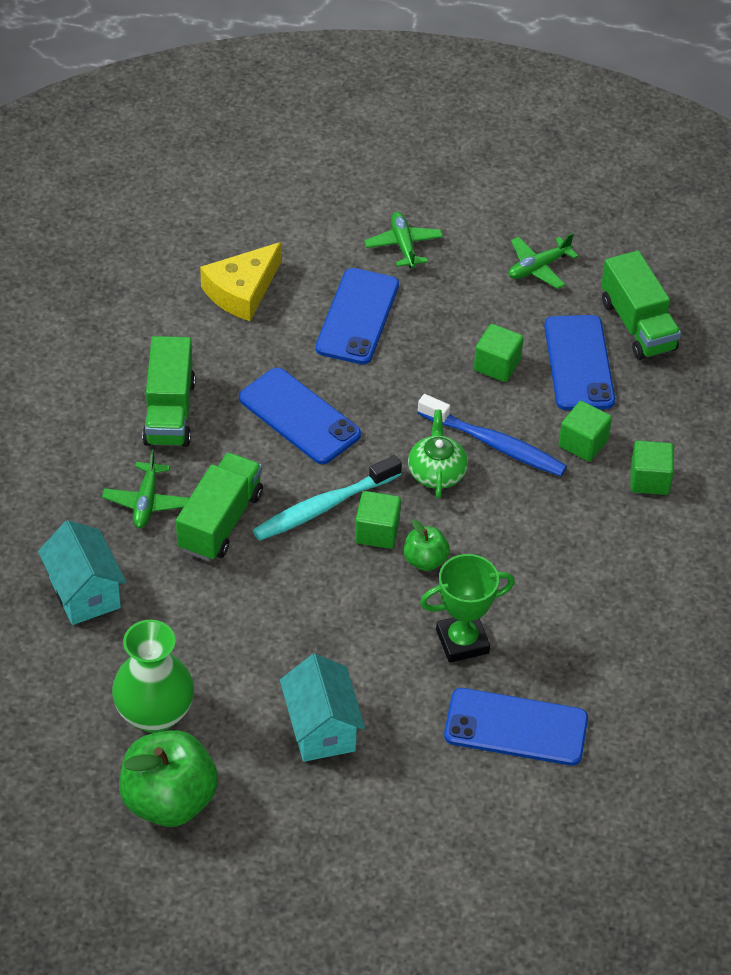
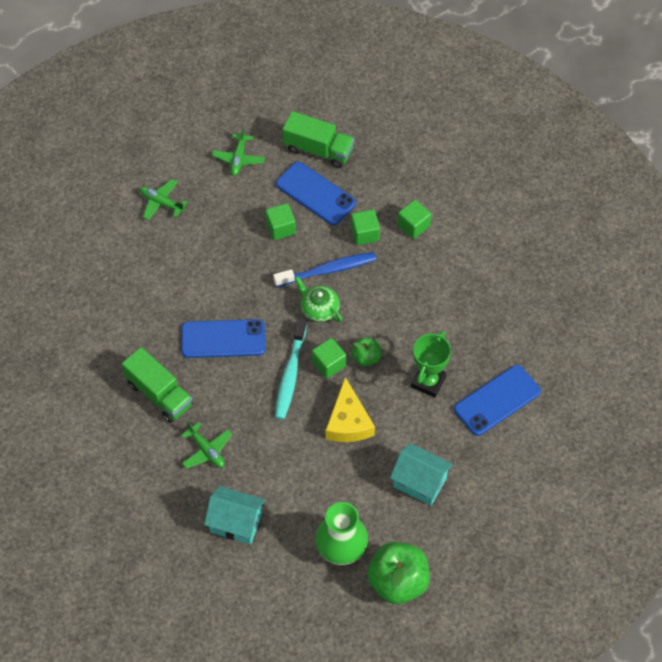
camera: 45 degrees left, 10 degrees up
(220, 521) = (253, 427): green truck -> none
(242, 291) = (114, 298): yellow cheese -> yellow cheese (348, 422)
(357, 317) = (186, 261): blue phone -> none

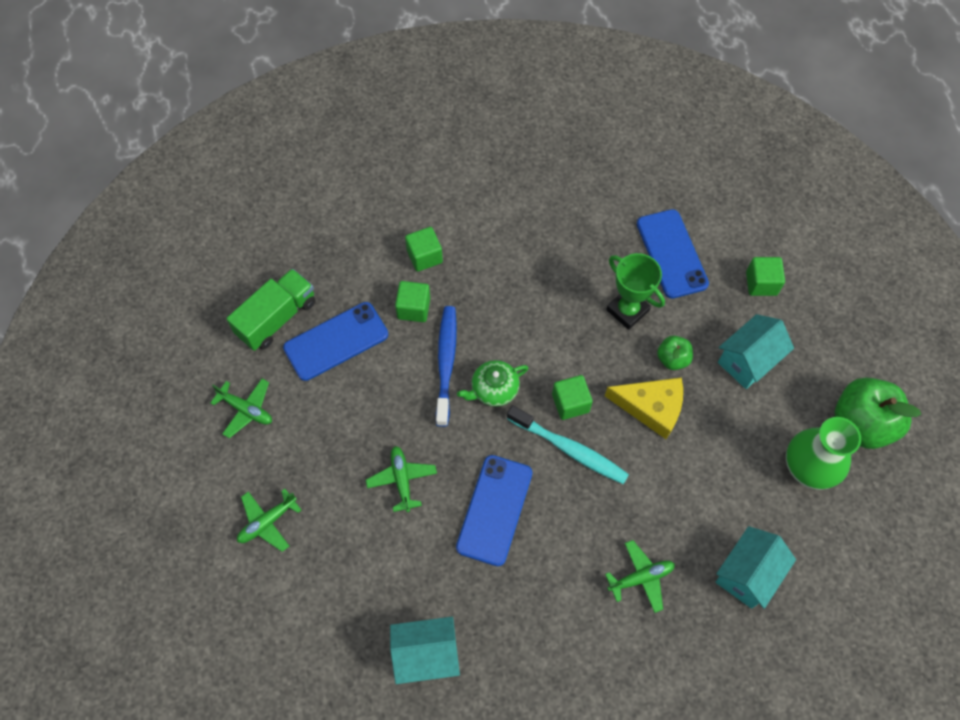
camera: 70 degrees left, 5 degrees up
(103, 330) = (426, 655): none -> turquoise house
(159, 394) = (545, 611): green truck -> none
(223, 273) = (402, 480): none -> green plane
(280, 228) = (367, 395): green cube -> green cube (761, 283)
(366, 358) = (576, 361): green apple -> green apple (672, 359)

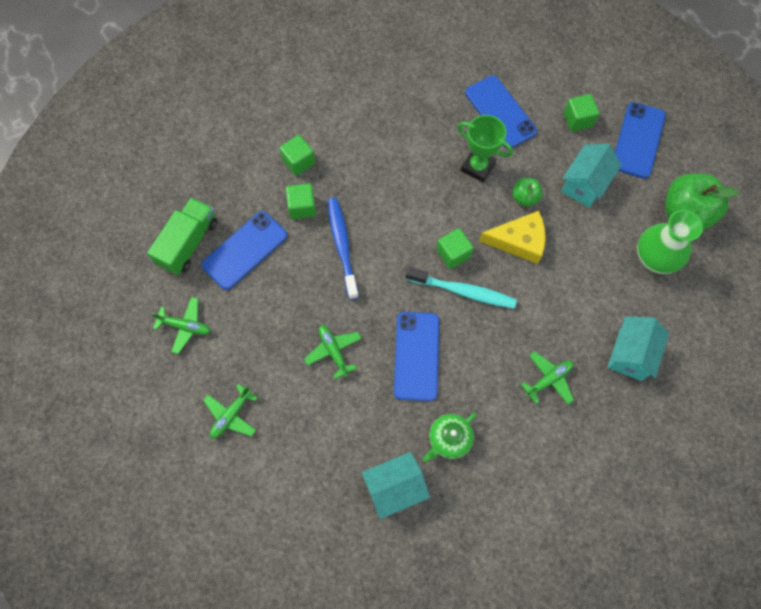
camera: 15 degrees left, 5 degrees up
(493, 389) = (387, 258): green teapot -> green teapot (449, 439)
(827, 324) = (638, 140): none -> blue phone

